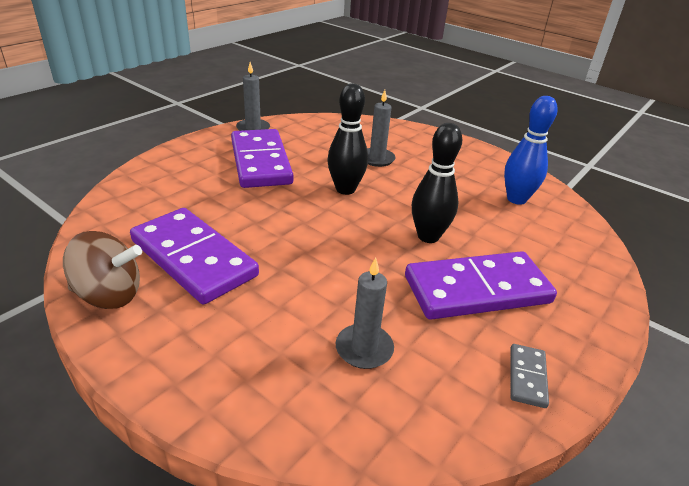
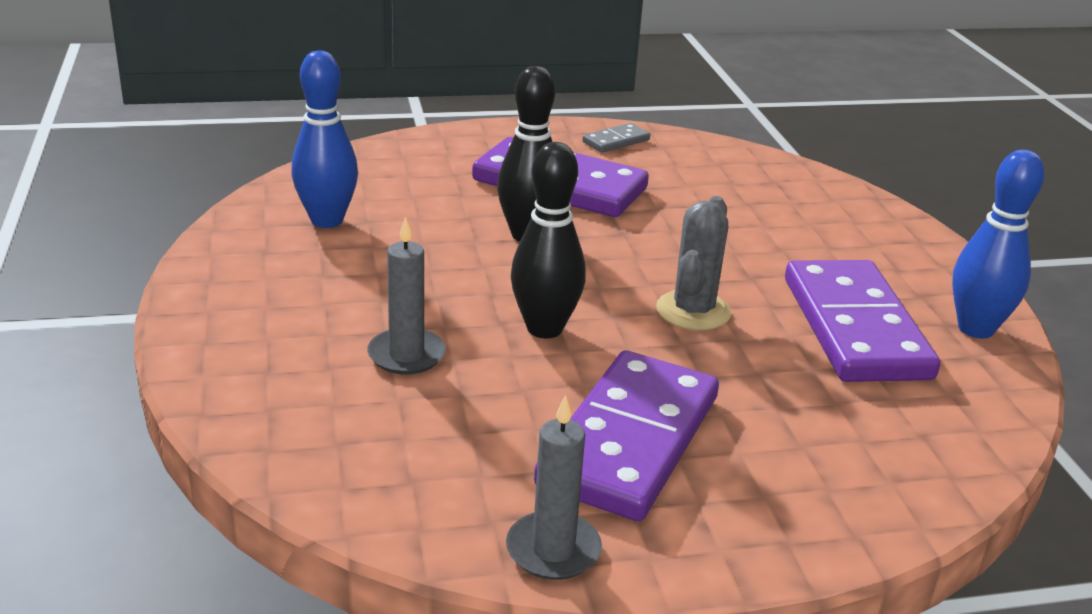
camera: 140 degrees left, 5 degrees down
(109, 295) = (975, 329): brown spinning top -> blue bowling pin
(291, 228) = (693, 311): none -> grey cactus
(364, 349) = (730, 198): grey candle -> none

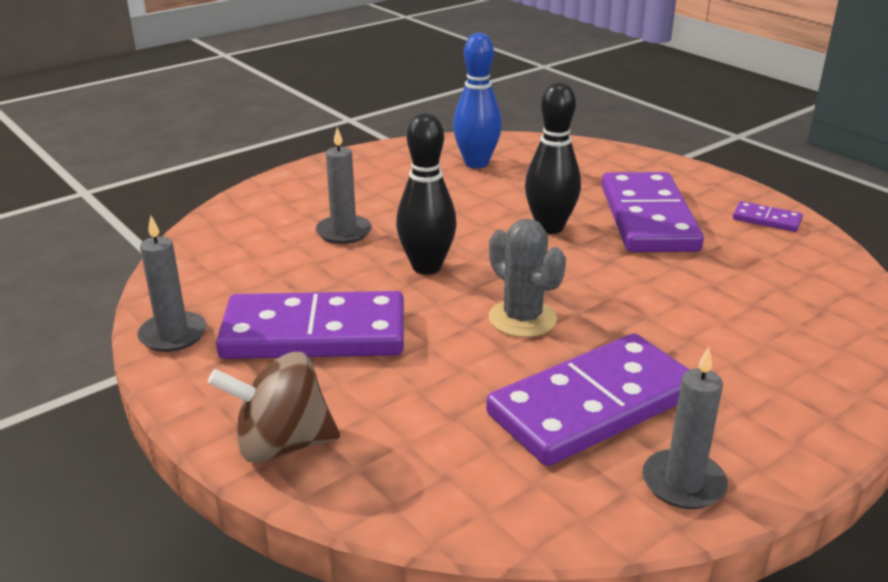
camera: 65 degrees right, 0 degrees up
(616, 141) = (766, 220): grey domino -> purple domino
(693, 311) = (522, 318): grey cactus -> grey cactus turned 60 degrees clockwise
(832, 519) = (281, 444): none -> brown spinning top
(975, 329) = (683, 483): blue bowling pin -> grey candle

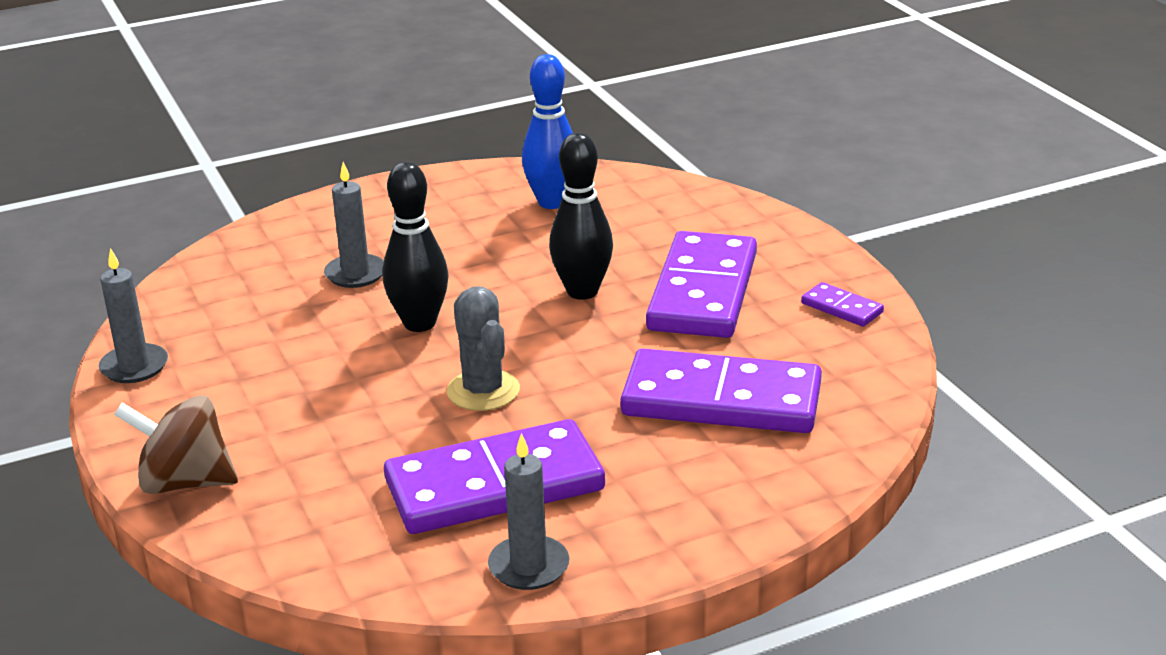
camera: 15 degrees right, 0 degrees up
(314, 333) = (268, 381): purple domino -> purple domino (721, 400)

